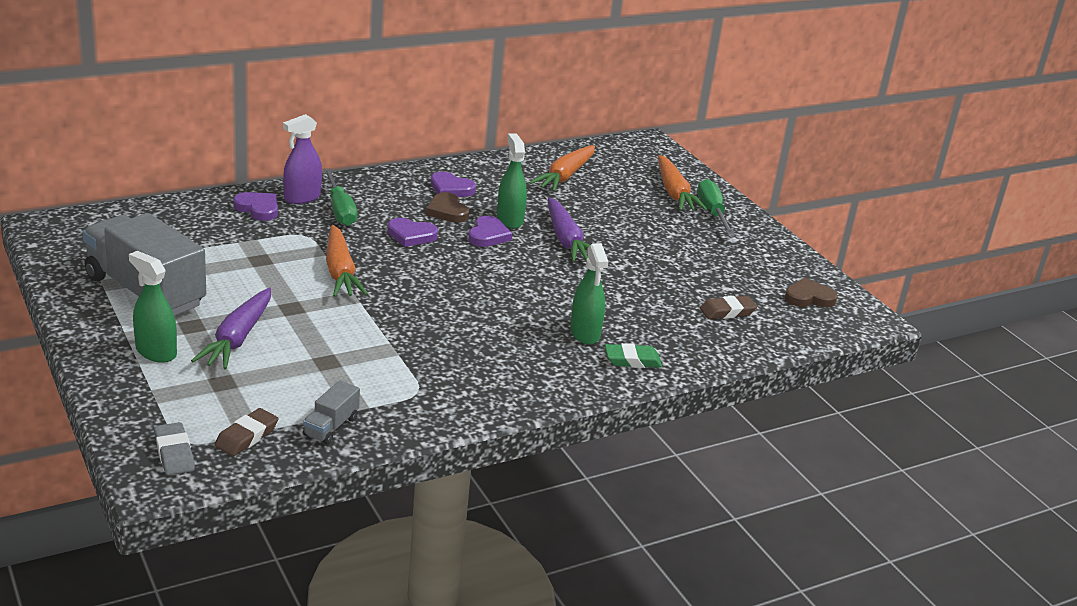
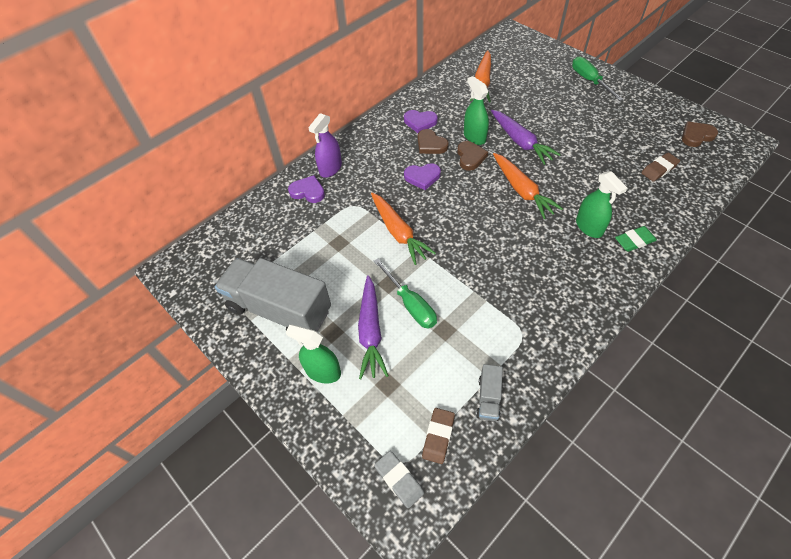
camera: 10 degrees left, 25 degrees up
(340, 210) = (362, 171): green screwdriver -> green screwdriver (410, 304)
(488, 235) = (470, 157): purple heart -> brown heart
(674, 193) = (556, 72): orange carrot -> orange carrot (522, 190)

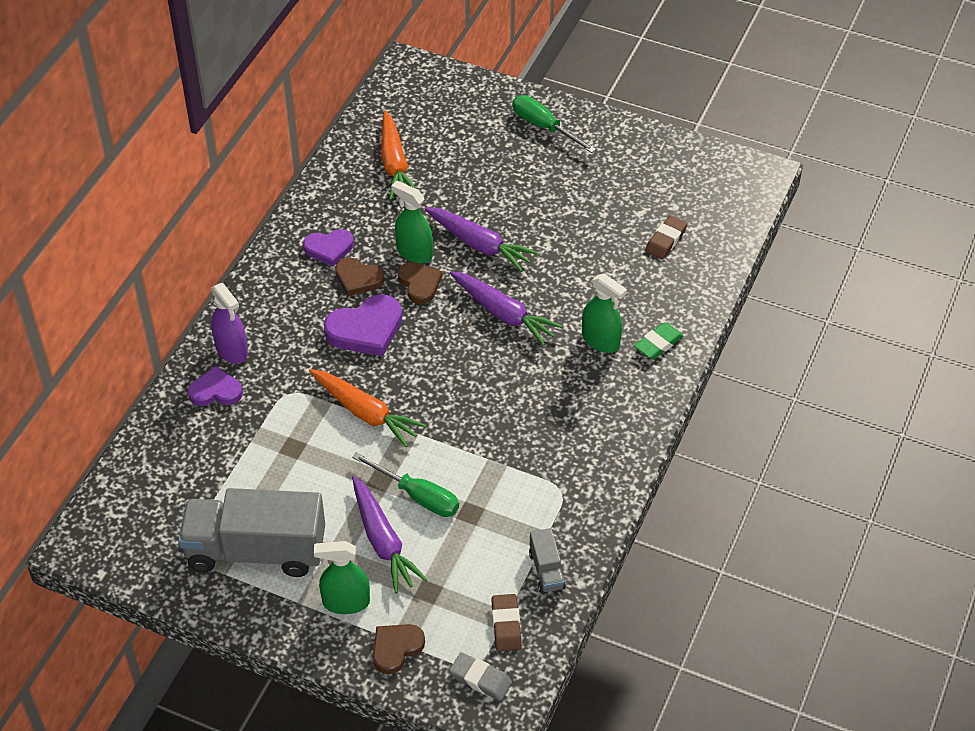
camera: 25 degrees left, 5 degrees down
(330, 168) = (231, 350): purple spray bottle -> purple spray bottle turned 45 degrees counterclockwise
(422, 177) = (366, 329): purple heart -> purple heart, size x1.55
(522, 190) = (504, 314): orange carrot -> purple carrot
(696, 136) = (701, 180): brown heart -> brown heart (396, 648)

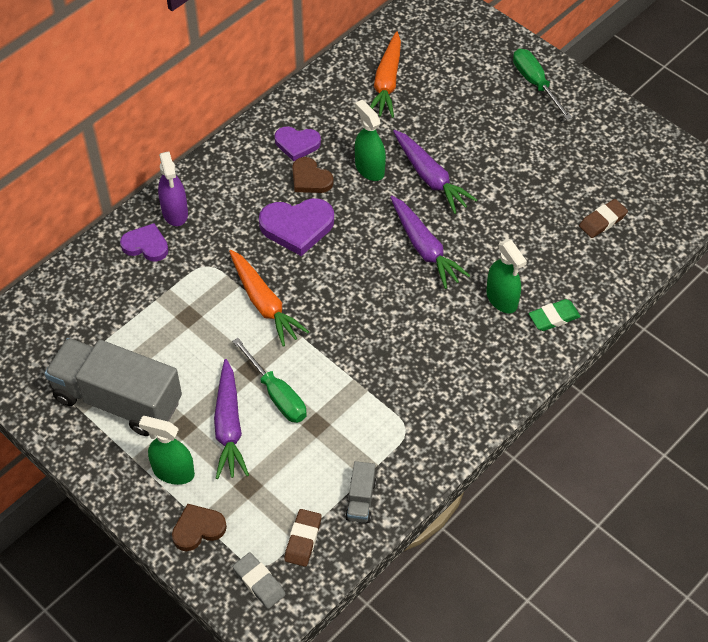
camera: 20 degrees right, 5 degrees up
(419, 284) = (362, 199): brown heart -> none

